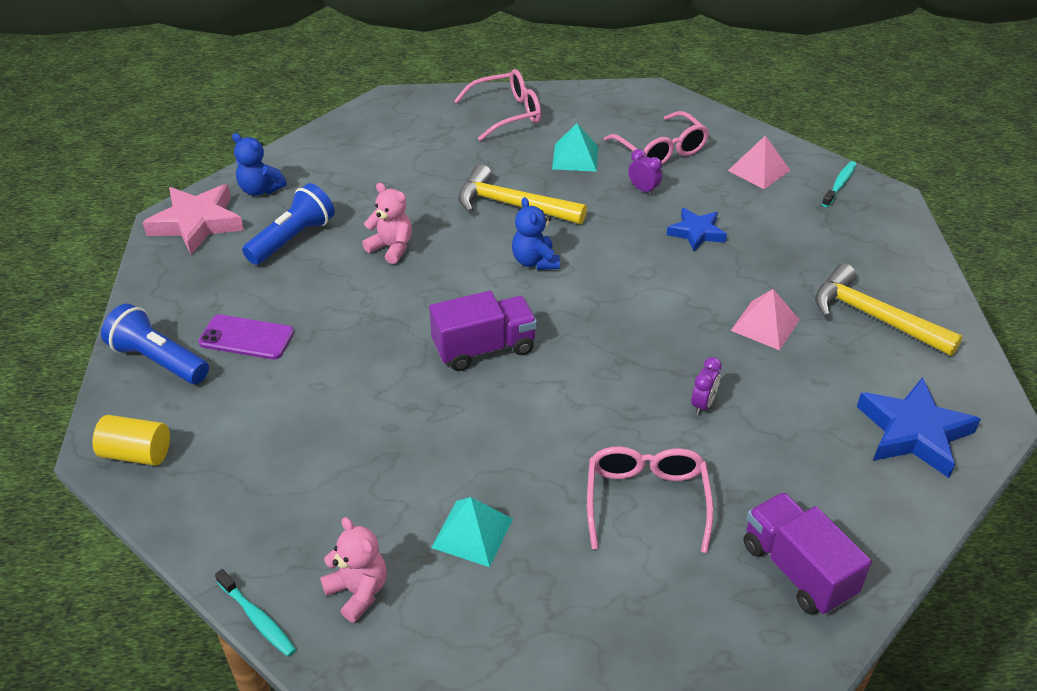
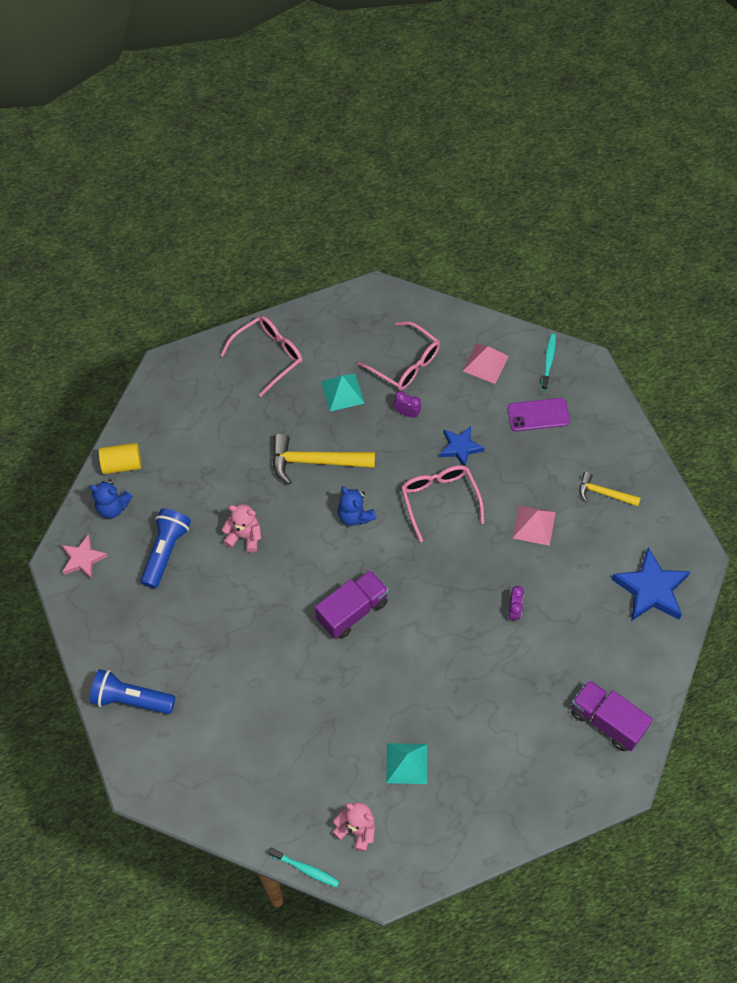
camera: 20 degrees left, 20 degrees up
(136, 453) = (162, 780): yellow cylinder -> yellow cylinder (122, 464)
(197, 223) = (83, 559): pink star -> pink star, size x0.61
(246, 337) = (182, 657): purple phone -> purple phone (538, 415)
(646, 501) = (503, 702): pink glasses -> pink glasses (439, 500)
(874, 317) = (604, 493): yellow hammer -> yellow hammer, size x0.59

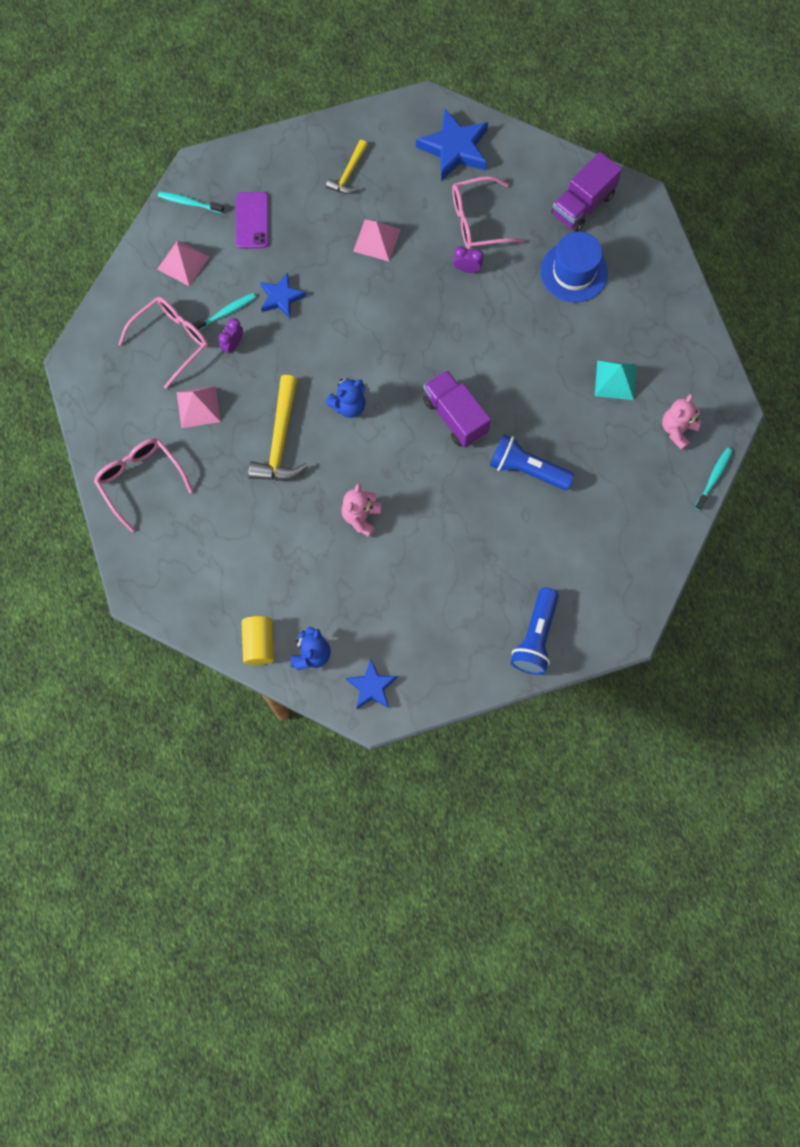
camera: 85 degrees left, 10 degrees up
(83, 559) = (372, 687): pink star -> blue star
(165, 551) = (371, 598): blue flashlight -> blue flashlight (527, 469)
(342, 392) = (198, 407): turquoise pyramid -> pink pyramid
(439, 404) = (226, 312): none -> turquoise toothbrush
(439, 500) = (340, 323): pink glasses -> pink glasses (478, 221)
(525, 715) = (574, 272): none -> blue hat

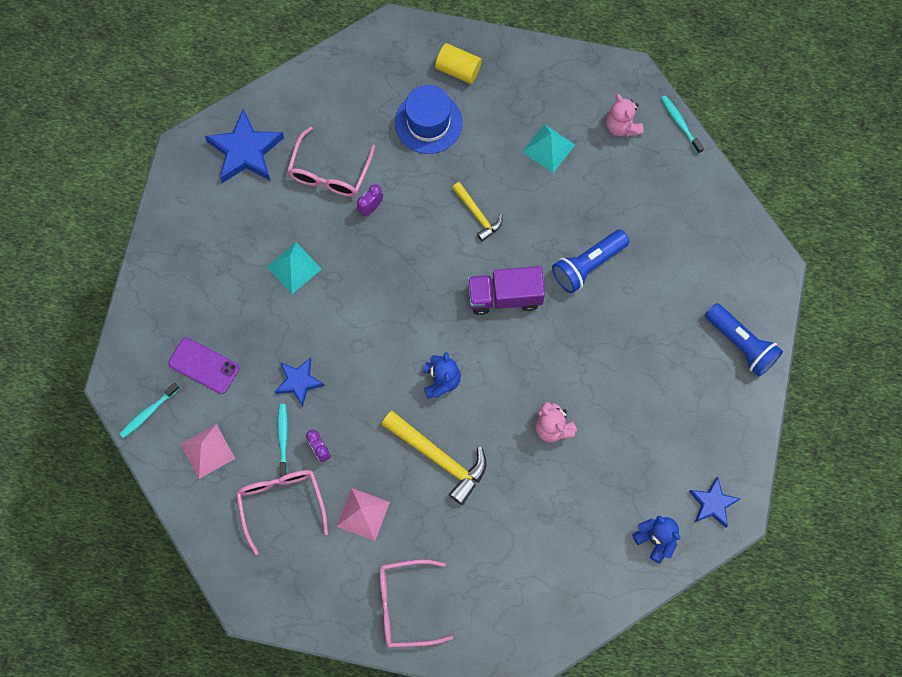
camera: 60 degrees left, 0 degrees up
(259, 643) = (621, 580): yellow cylinder -> yellow cylinder (458, 69)
(348, 173) = (211, 255): yellow hammer -> yellow hammer (477, 214)
(377, 240) = (294, 267): pink pyramid -> turquoise pyramid
(582, 205) = (369, 78): purple truck -> none

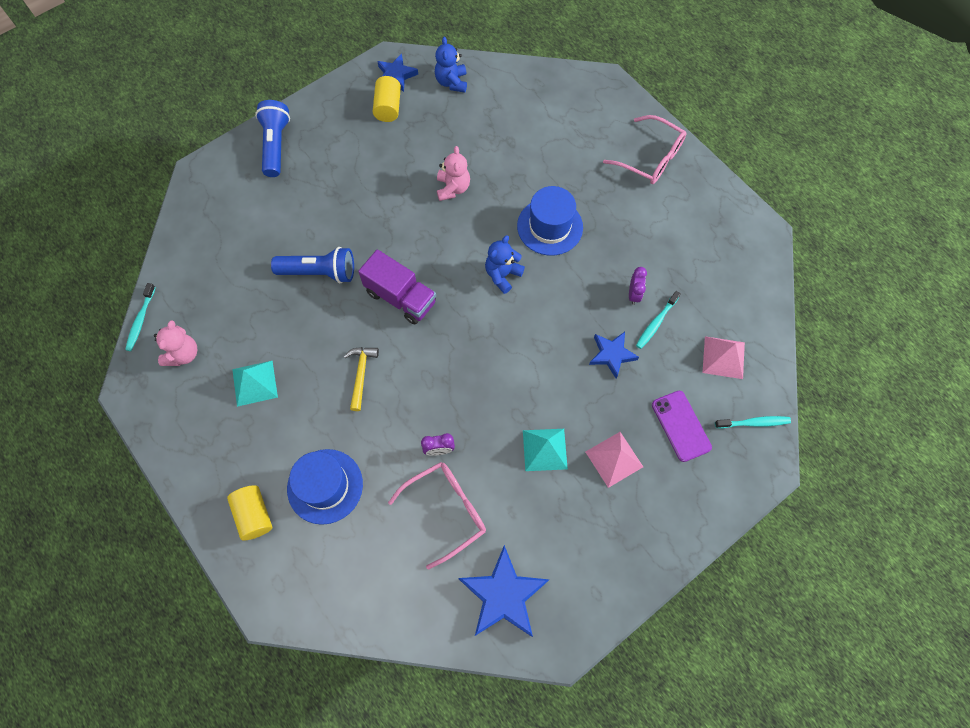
camera: 140 degrees left, 5 degrees down
(281, 504) = (691, 279): pink glasses -> none
(363, 514) = (635, 230): pink pyramid -> pink pyramid (614, 459)
(439, 458) = (550, 226): yellow hammer -> blue hat
(685, 462) = (388, 107): none -> yellow cylinder

